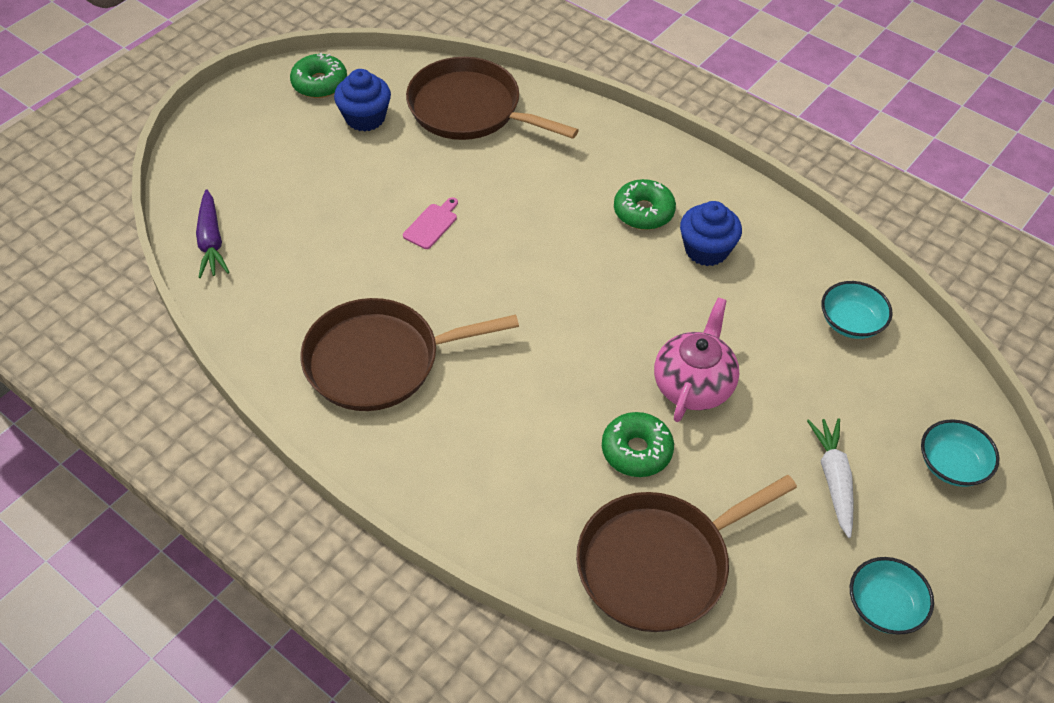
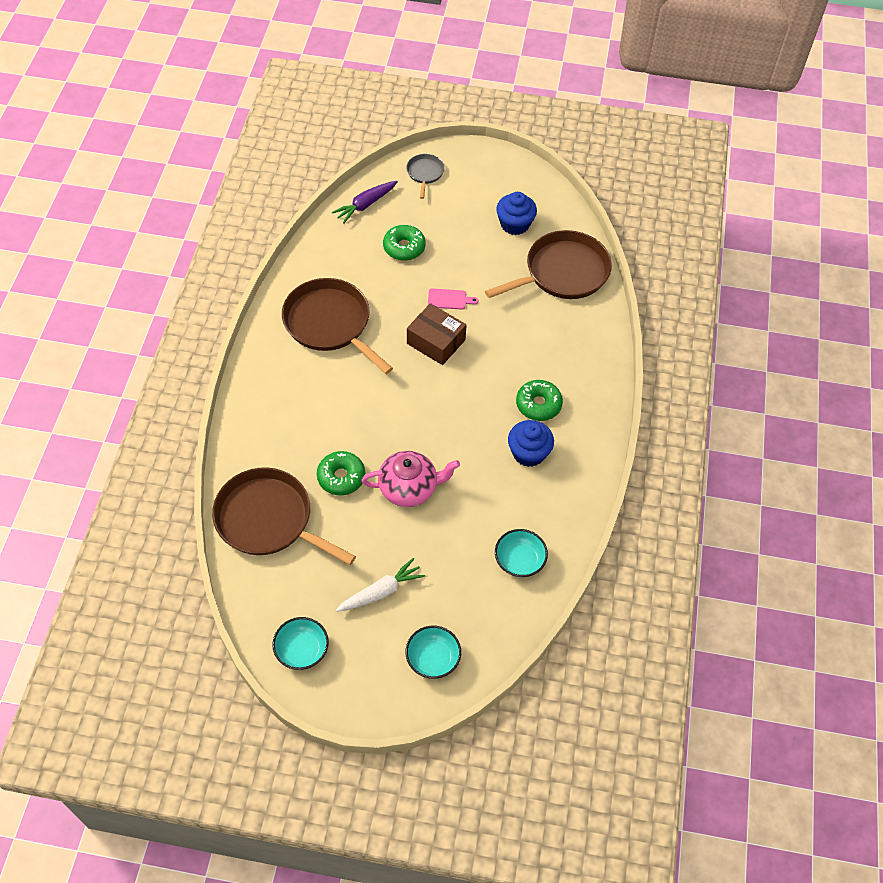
camera: 60 degrees right, 5 degrees up
(212, 162) = (425, 173): none -> grey pan
(320, 83) = (527, 188): green donut -> green donut (404, 247)
(469, 109) = (563, 272): brown pan -> brown pan turned 60 degrees clockwise
(487, 265) = (436, 341): none -> brown box

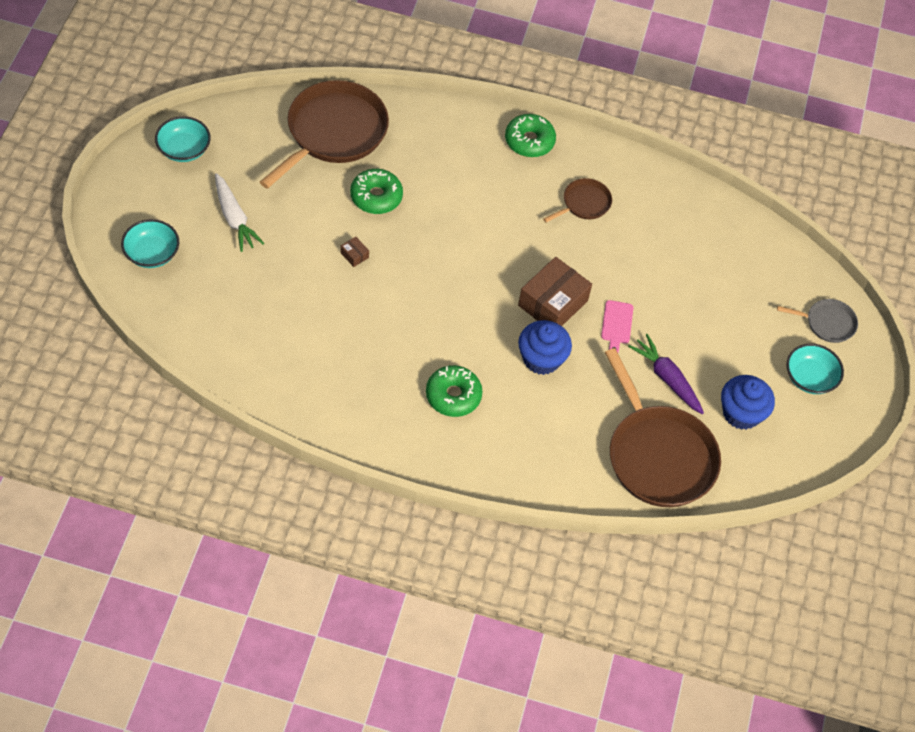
camera: 90 degrees right, 0 degrees up
(330, 323) = (584, 203): brown pan -> brown pan, size x0.48
(365, 205) = (769, 254): purple carrot -> purple carrot (666, 378)
(404, 247) = (700, 287): green donut -> green donut (529, 141)
(409, 488) = (354, 255): pink teapot -> brown box
(519, 560) = (249, 345): turquoise bowl -> turquoise bowl (810, 378)
(528, 453) = (386, 375): blue cupcake -> blue cupcake (541, 358)

